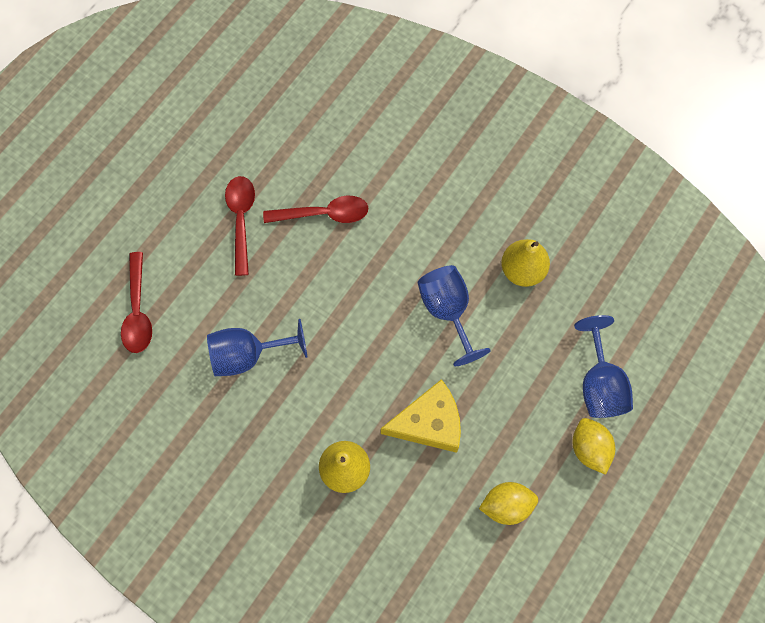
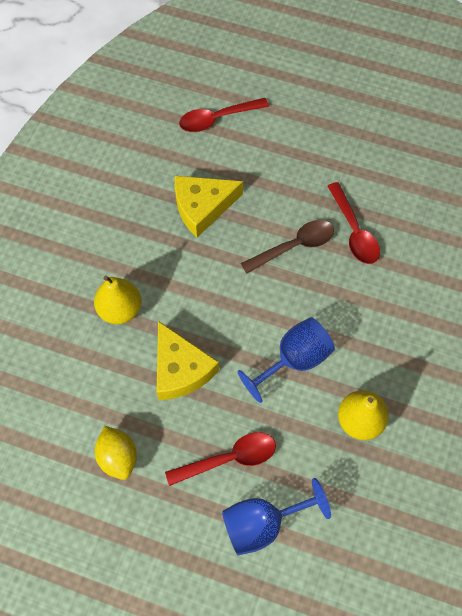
camera: 75 degrees right, 5 degrees down
(241, 220) = (324, 169): red spoon -> red spoon (229, 458)
(247, 355) = (202, 207): blue goblet -> yellow cheese
(323, 275) = (294, 246): none -> brown spoon
(589, 449) = (192, 526): yellow lemon -> none

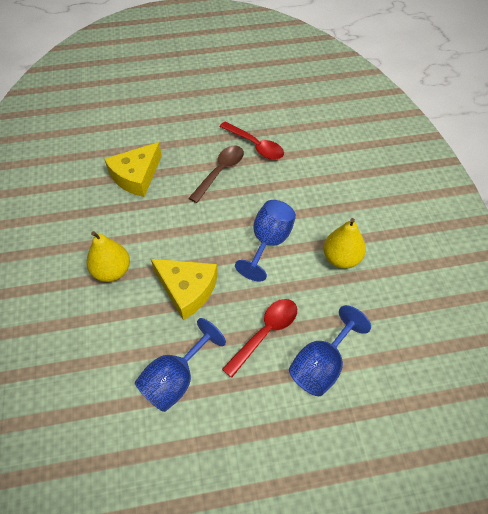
camera: 30 degrees left, 10 degrees down
(118, 457) = (175, 379): yellow lemon -> blue goblet
(217, 119) = (113, 119): red spoon -> none

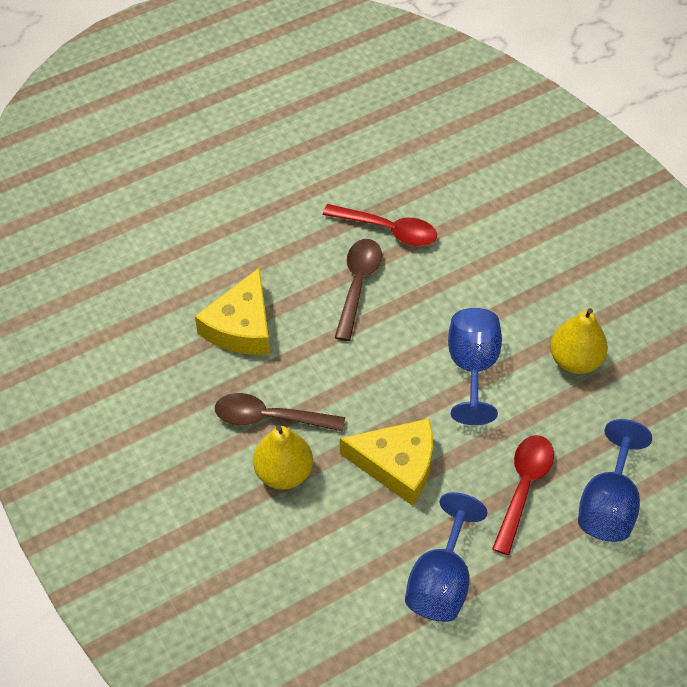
camera: 20 degrees left, 0 degrees up
(123, 234) = (270, 418): none -> brown spoon

